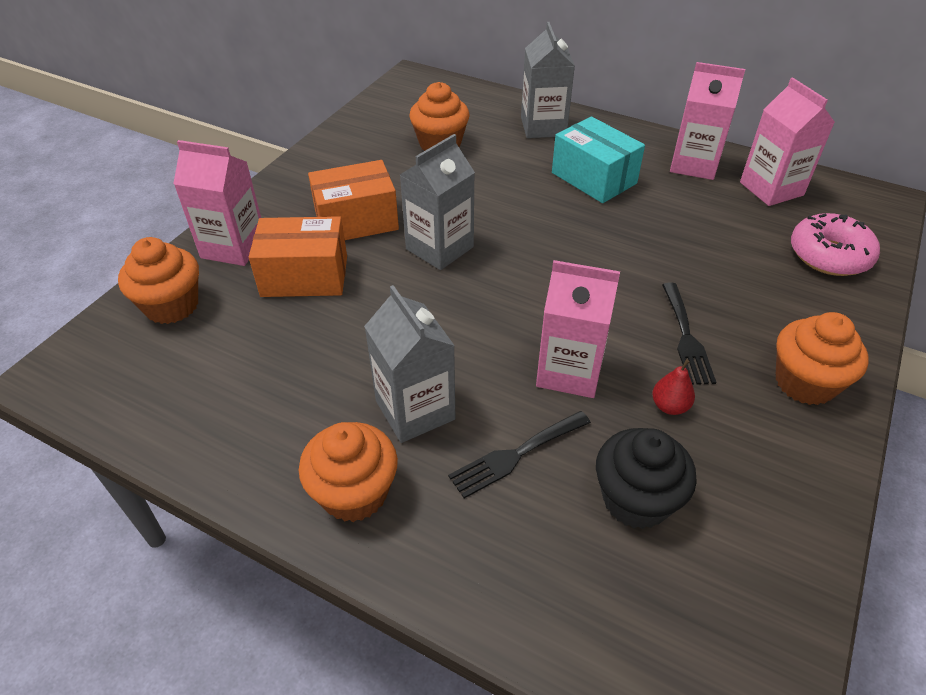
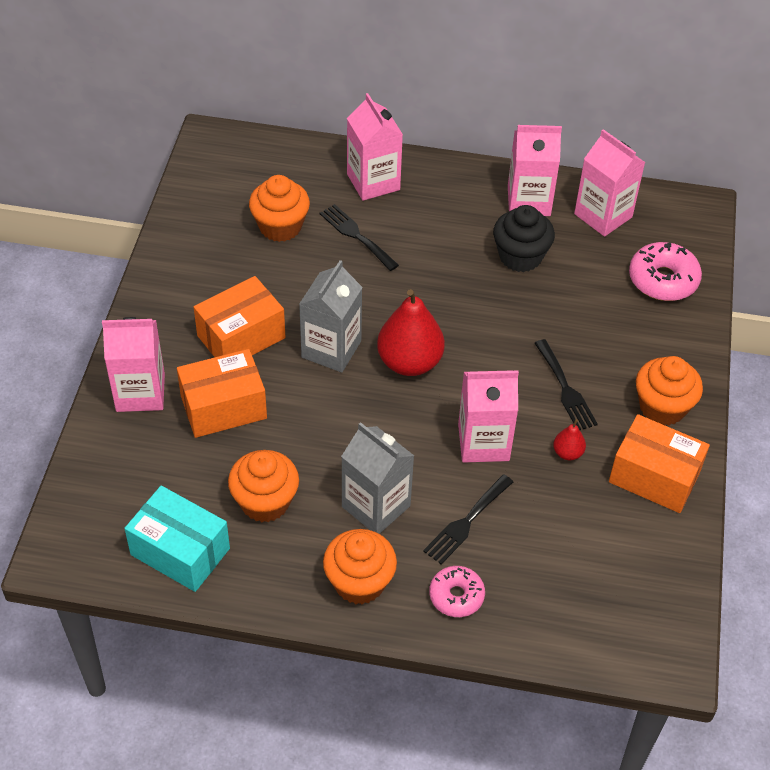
camera: 20 degrees left, 5 degrees up
(172, 305) = (120, 465): orange cupcake -> orange cupcake (265, 502)
(467, 544) = (456, 596): none -> pink donut
(508, 162) = (356, 235): none -> black fork
(516, 275) = (409, 362): none -> red pear
(543, 127) = (373, 182): grey carton -> pink carton
(593, 178) = (442, 237): turquoise box -> turquoise box (180, 551)
(636, 499) = (562, 532): black cupcake -> black cupcake (520, 256)
(778, 461) = (654, 477): none -> orange box

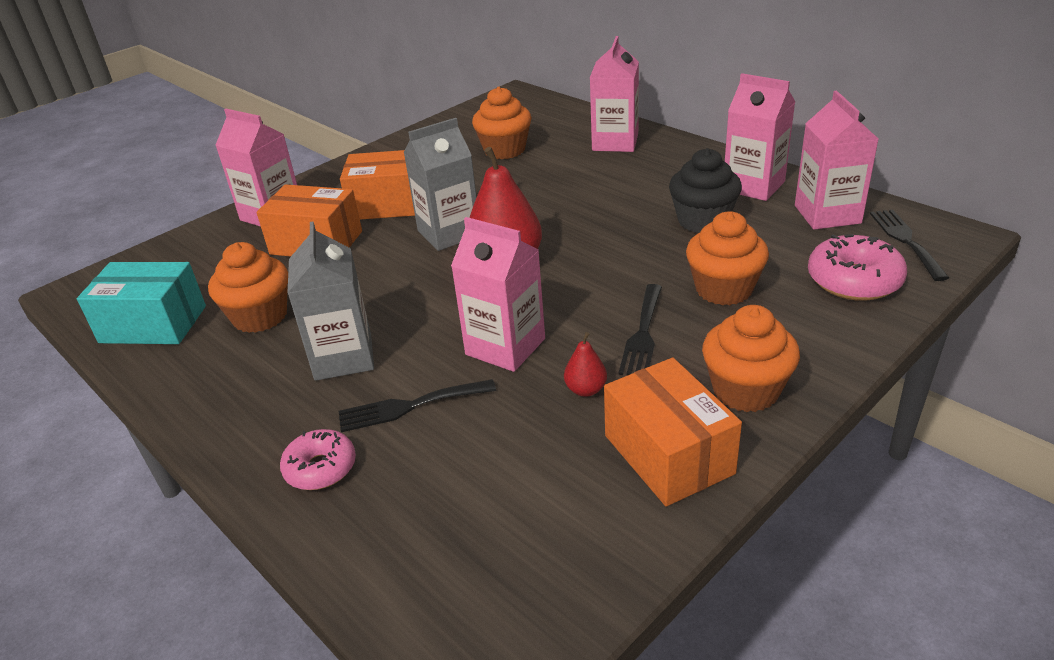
camera: 40 degrees right, 15 degrees down
(180, 551) = (153, 324): turquoise box -> turquoise box turned 60 degrees counterclockwise
(356, 235) = (560, 169): black fork -> black fork (905, 240)
(359, 582) = (251, 412): orange cupcake -> orange cupcake (723, 289)

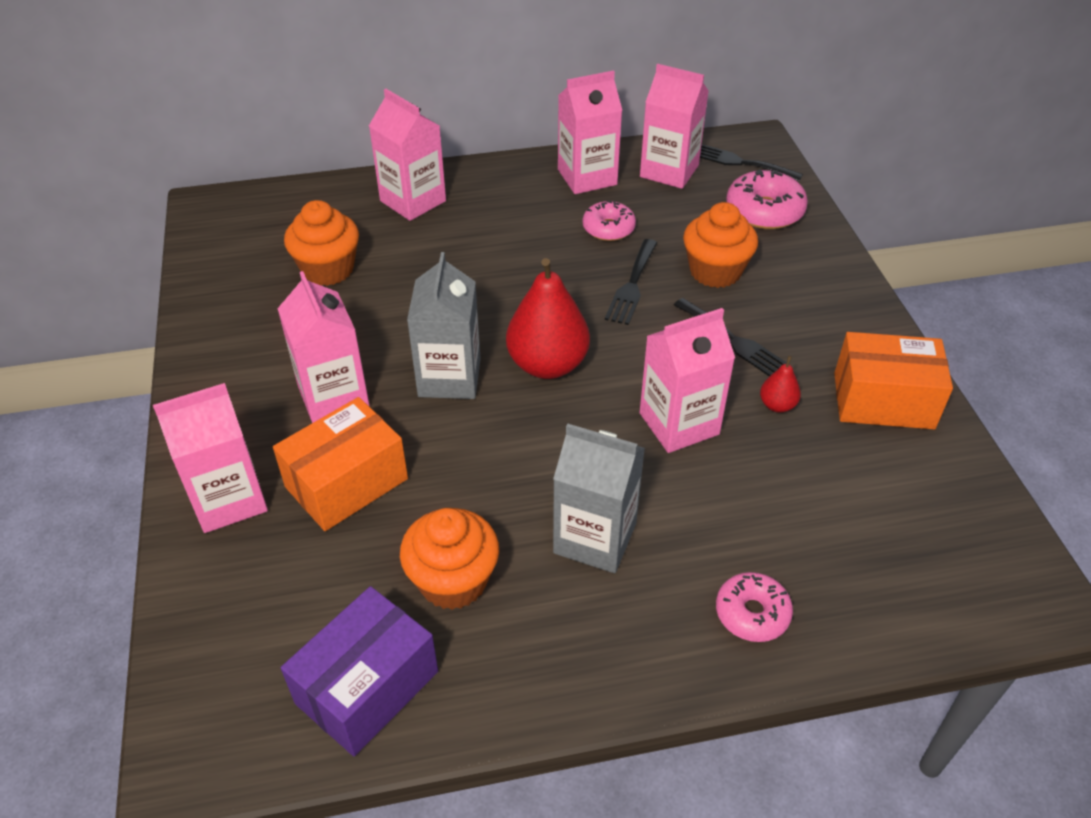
camera: 60 degrees left, 10 degrees up
(153, 324) = (367, 687): turquoise box -> purple box
(388, 204) = (333, 396): orange box -> pink carton
(409, 406) = (712, 520): black fork -> black fork (632, 285)
(703, 221) = (608, 228): black cupcake -> pink donut
(746, 390) = (844, 328): orange cupcake -> none

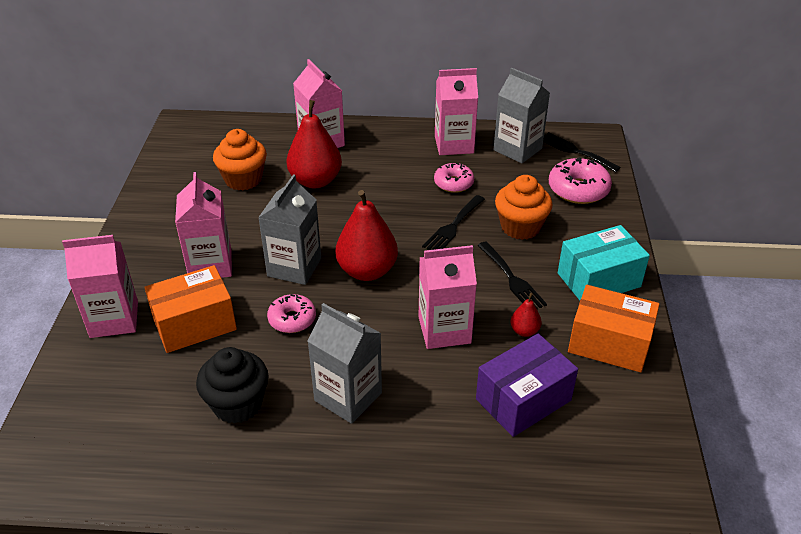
camera: 15 degrees right, 5 degrees down
(367, 687) = (150, 461): purple box -> purple box (523, 400)
(427, 255) = (315, 181): none -> red pear
(453, 581) = (237, 404): orange cupcake -> black cupcake
(669, 171) = (517, 149): pink carton -> grey carton
(752, 613) = (438, 473): pink donut -> pink donut (292, 319)
(837, 322) = (598, 280): none -> turquoise box

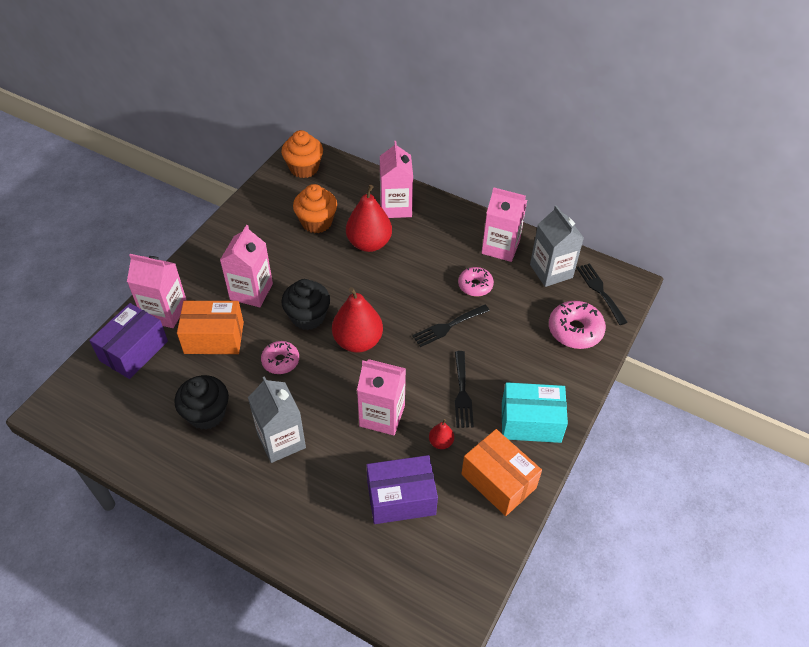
camera: 25 degrees right, 10 degrees up
(98, 373) = (134, 351): none -> purple box
(294, 267) = (308, 317): grey carton -> black cupcake
(520, 227) = (501, 348): orange cupcake -> orange cupcake (304, 168)

